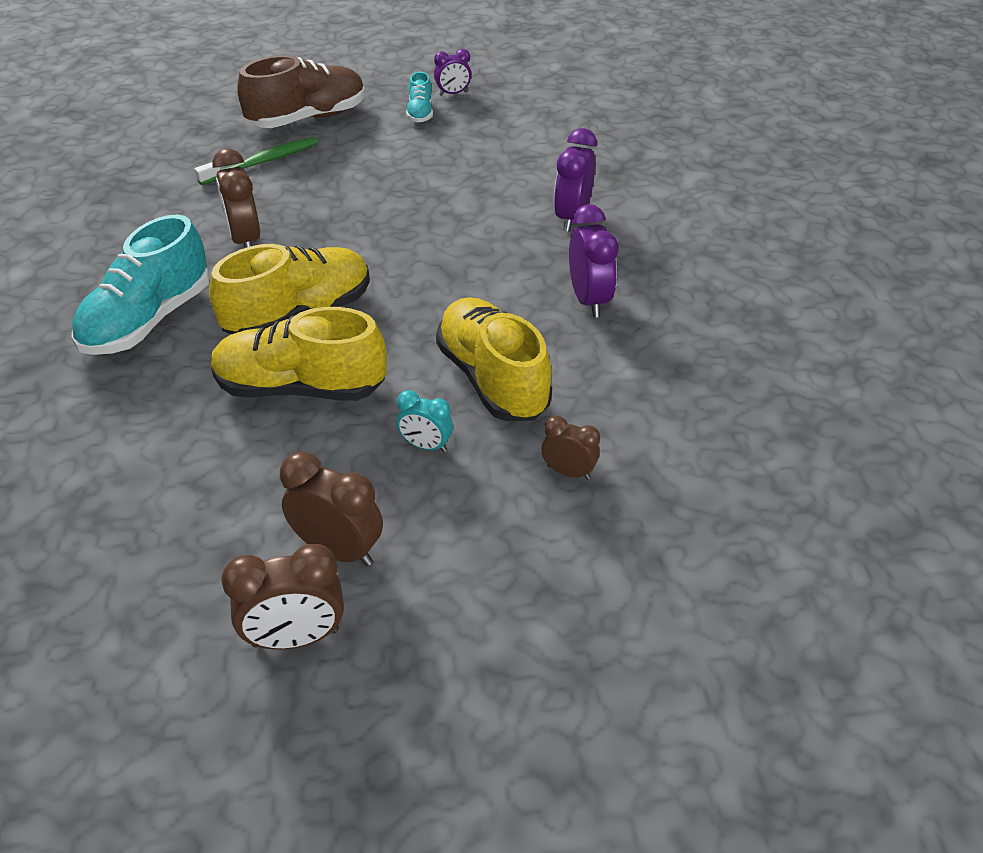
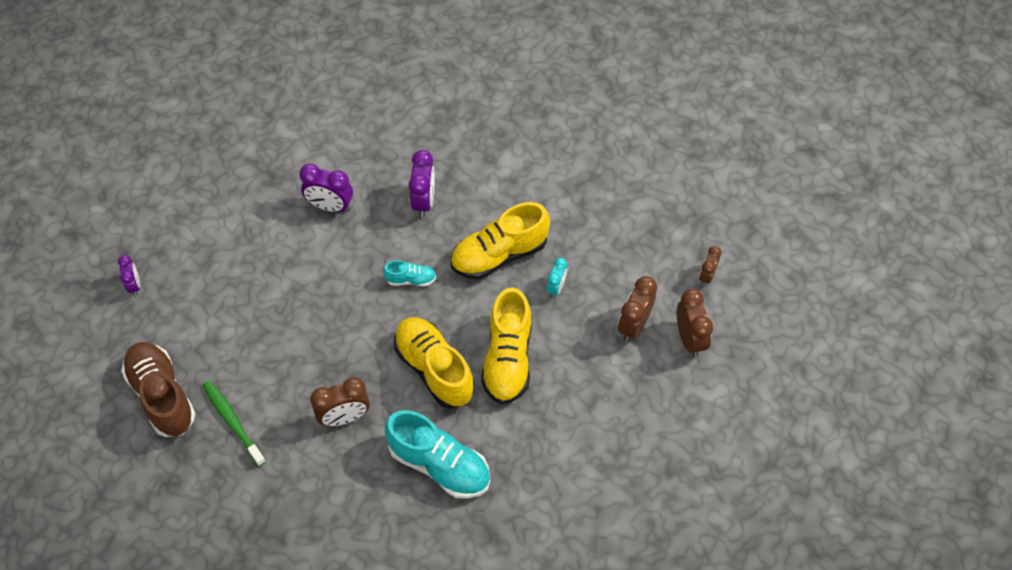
camera: 90 degrees left, 15 degrees up
(420, 113) = (165, 309): turquoise shoe -> turquoise shoe (411, 279)
(568, 472) = (573, 219): brown clock -> brown clock (706, 276)
(589, 300) = (424, 201): purple clock -> purple clock turned 105 degrees clockwise

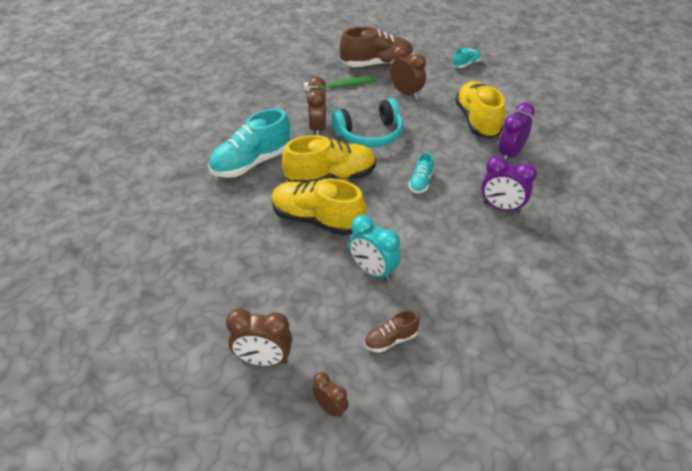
camera: 110 degrees right, 15 degrees down
(134, 285) = (466, 64): purple clock -> turquoise shoe
(338, 354) = (370, 134): none -> turquoise headphones
(499, 254) = (425, 241): yellow shoe -> yellow shoe (477, 121)
(556, 288) = (373, 271): turquoise clock -> turquoise clock, size x1.64
(626, 253) = (390, 340): none -> brown shoe
(633, 325) = (303, 317): brown clock -> brown clock (406, 93)

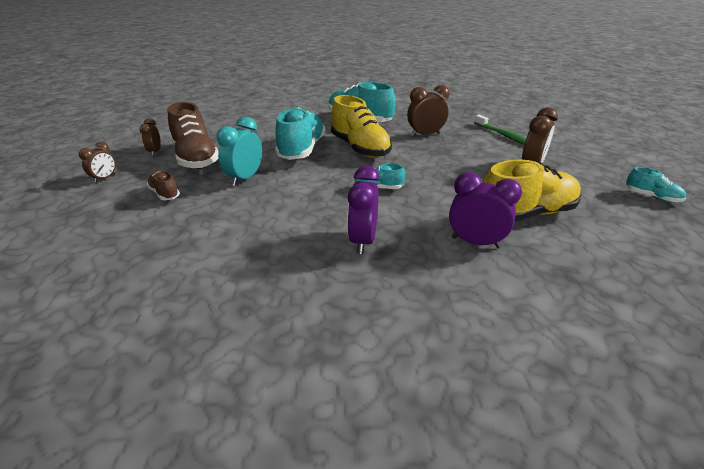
camera: 75 degrees right, 10 degrees down
(263, 360) = (155, 152): brown clock -> brown clock, size x0.61
(317, 220) = (302, 150): yellow shoe -> turquoise shoe
(370, 134) = (437, 156): turquoise headphones -> none
(377, 64) = (567, 146): brown shoe -> brown shoe (196, 158)

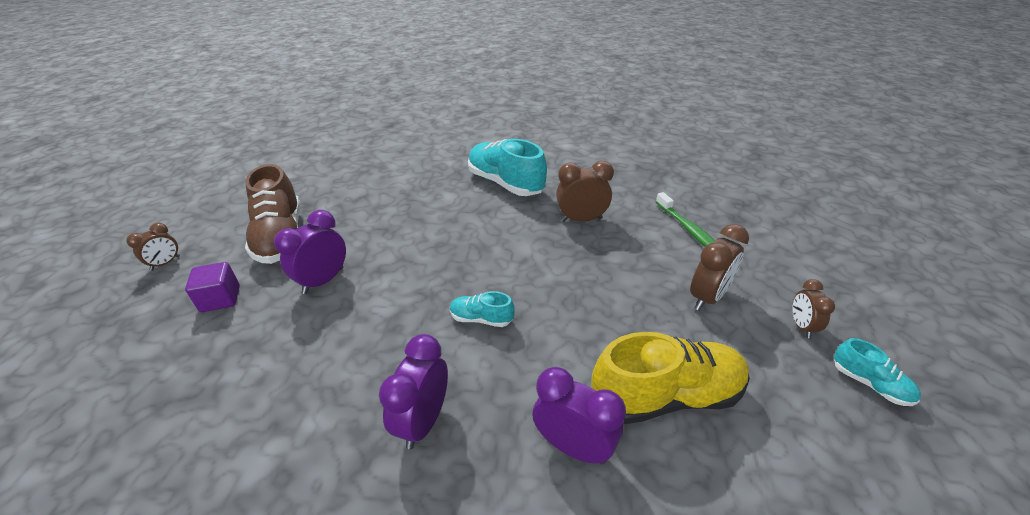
camera: 10 degrees right, 5 degrees up
(155, 152) = (239, 221): brown clock -> brown clock (801, 326)
(165, 194) = (220, 299): brown shoe -> purple cube
(245, 178) = (323, 281): turquoise clock -> purple clock
(302, 150) = (412, 234): turquoise shoe -> none
(360, 148) = (486, 238): yellow shoe -> none

